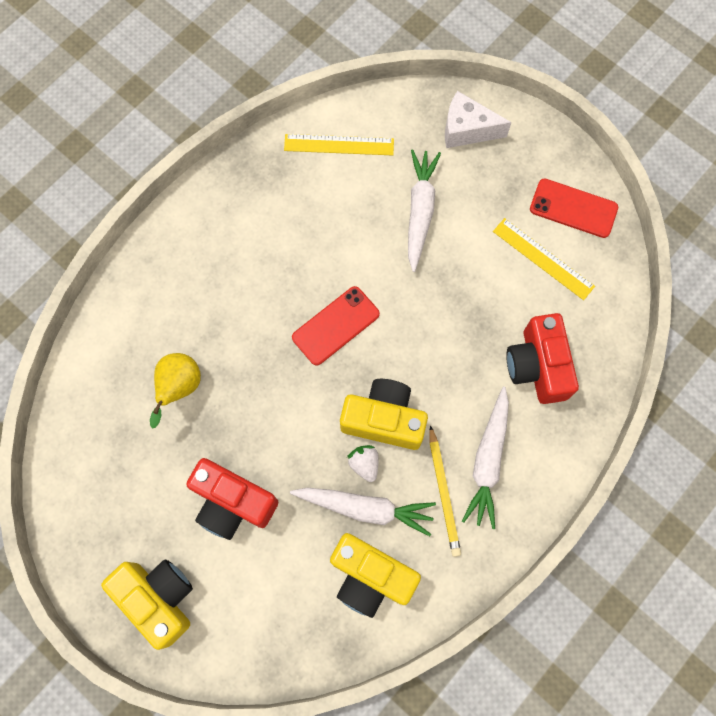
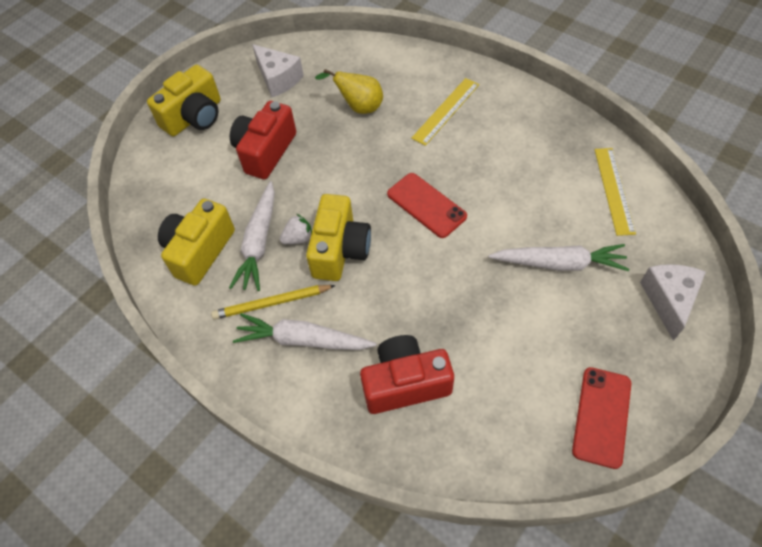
camera: 90 degrees right, 15 degrees down
(111, 487) = (278, 79): none -> white cheese
(543, 259) = (530, 385): yellow ruler -> yellow ruler (446, 111)

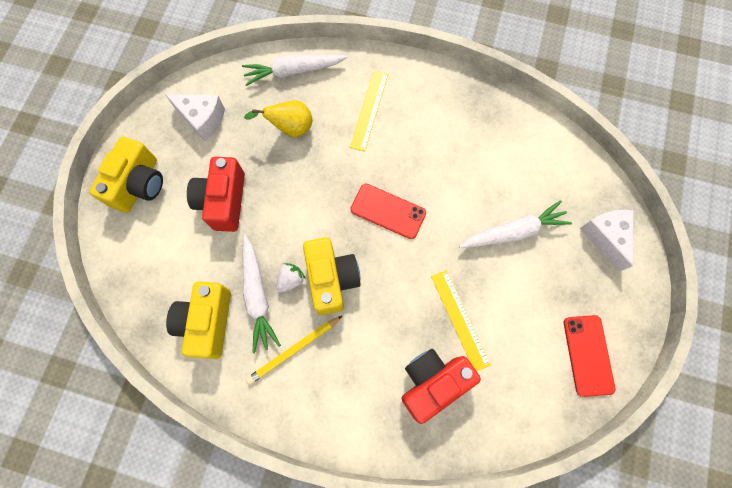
camera: 25 degrees left, 15 degrees up
(303, 340) = (334, 374): white carrot -> white carrot (293, 71)
(614, 190) = (533, 148): yellow ruler -> yellow ruler (459, 319)

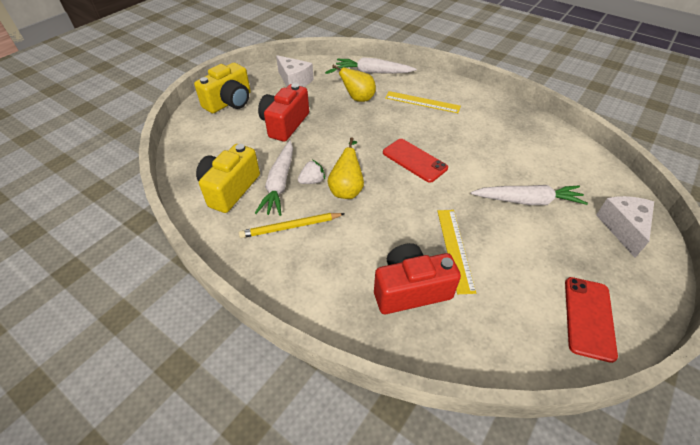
camera: 20 degrees right, 25 degrees down
(331, 279) = (347, 189): yellow camera -> yellow pear
(369, 110) = (422, 102): yellow ruler -> yellow ruler turned 75 degrees clockwise

